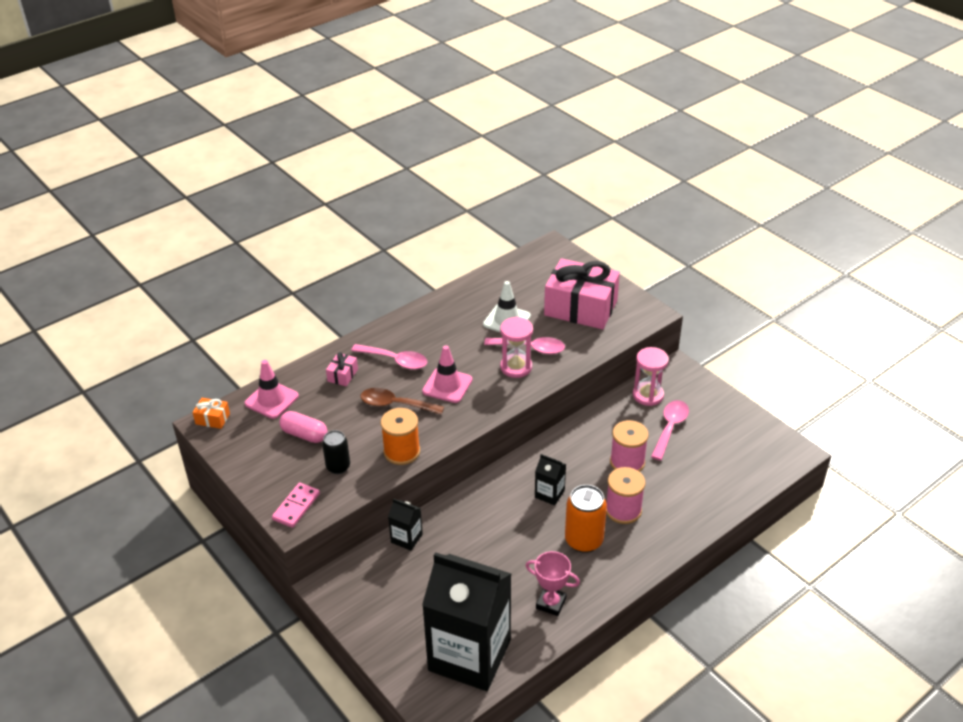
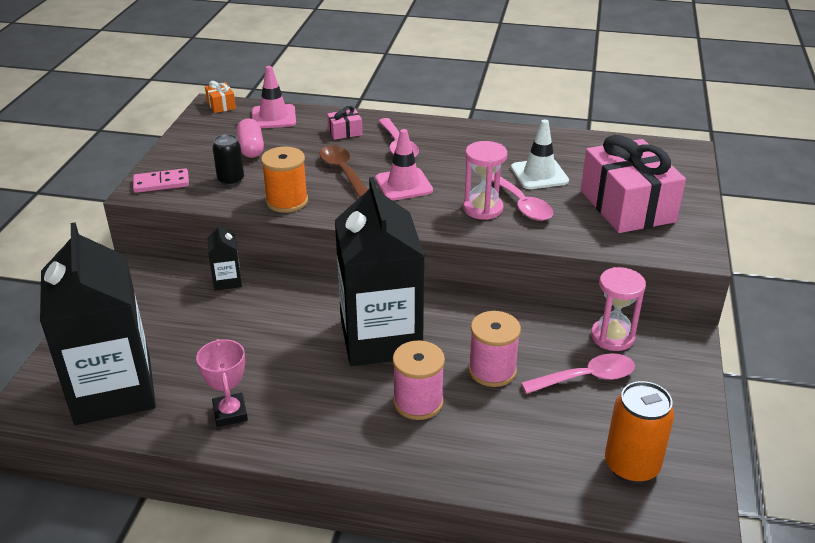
camera: 50 degrees right, 5 degrees down
(549, 494) = (380, 338): black carton -> black carton, size x2.48
(583, 540) = (342, 394): orange can -> orange can (631, 466)

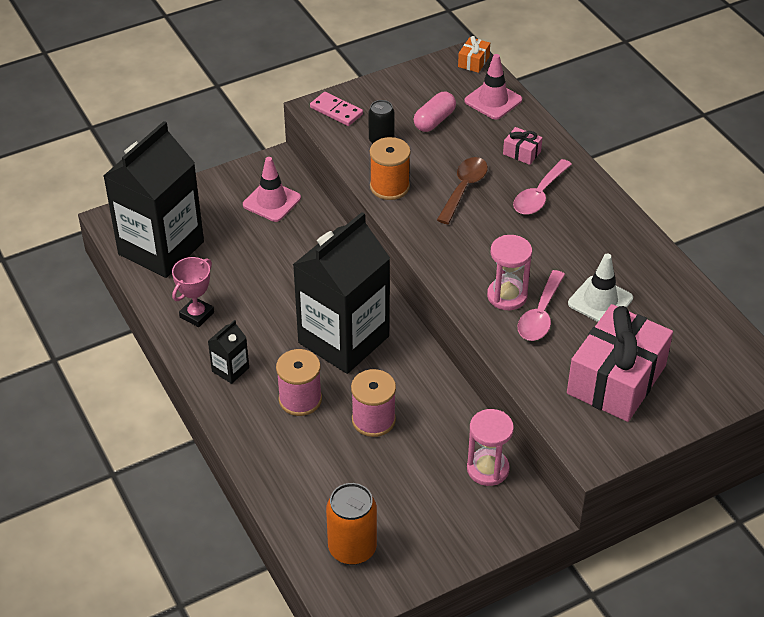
camera: 50 degrees right, 10 degrees up
(227, 281) = (316, 220): black carton -> black carton (230, 369)
(403, 185) = (486, 232): pink traffic cone -> pink traffic cone (271, 201)
(586, 378) = (421, 477): pink spoon -> none

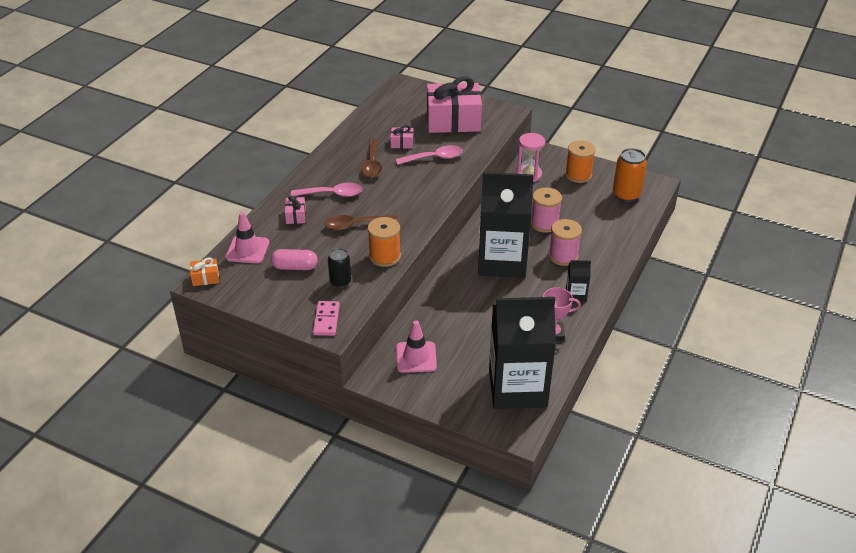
camera: 125 degrees left, 5 degrees down
(442, 525) = (578, 175): none -> orange spool
(507, 296) = (432, 174): pink hourglass -> none
(573, 253) = (372, 164): none -> brown spoon
(600, 301) = (402, 143): white traffic cone -> pink gift

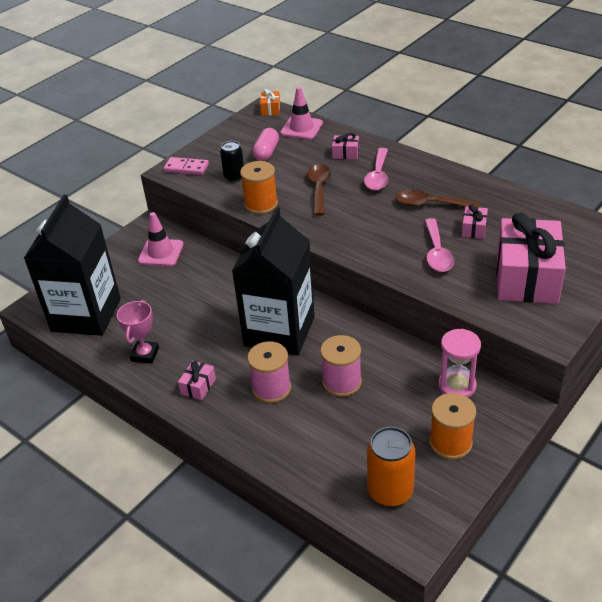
camera: 105 degrees right, 0 degrees up
(576, 294) = (198, 386): black carton -> pink gift

